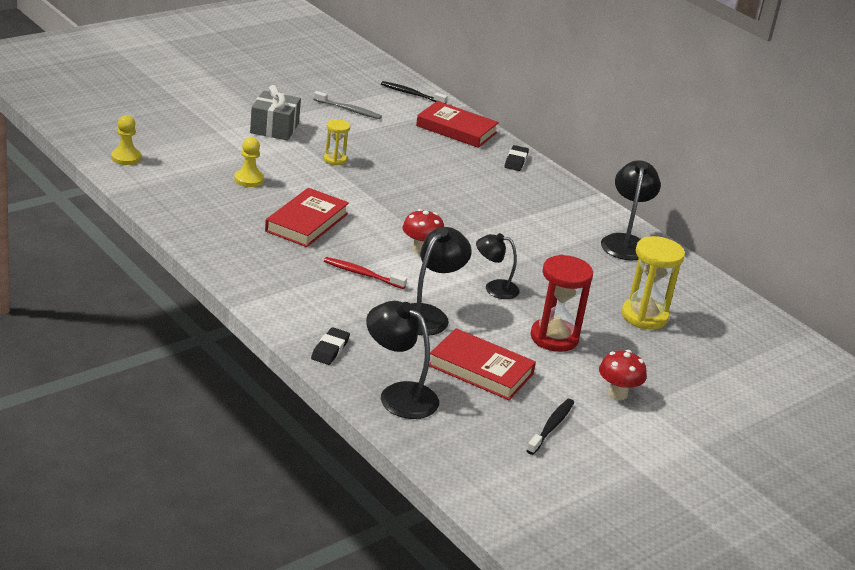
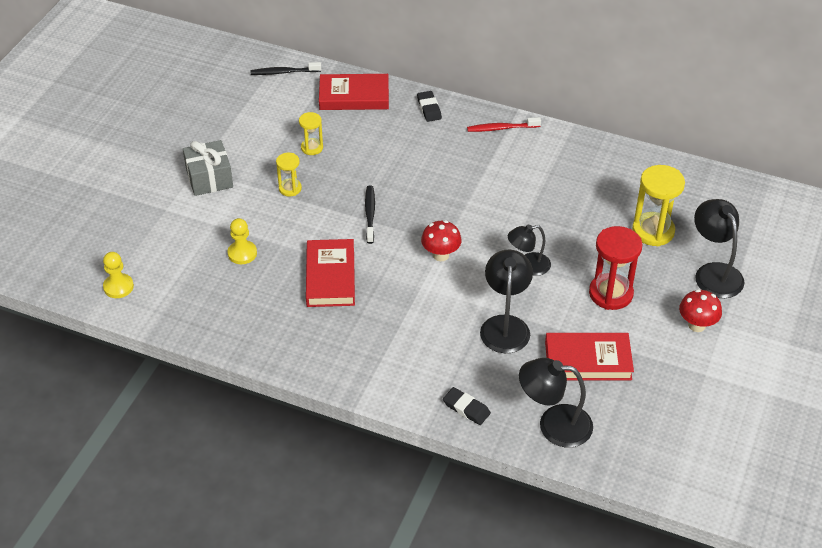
camera: 25 degrees left, 15 degrees up
(330, 349) = (466, 408): black eraser -> black eraser turned 45 degrees counterclockwise
(348, 110) = (250, 121): grey toothbrush -> none
(362, 274) = (421, 310): red toothbrush -> red toothbrush (501, 128)
(382, 144) = (312, 148): none -> yellow hourglass
(551, 426) = (680, 388): black toothbrush -> black toothbrush (370, 214)
(625, 242) = (579, 156): black lamp -> black lamp (714, 273)

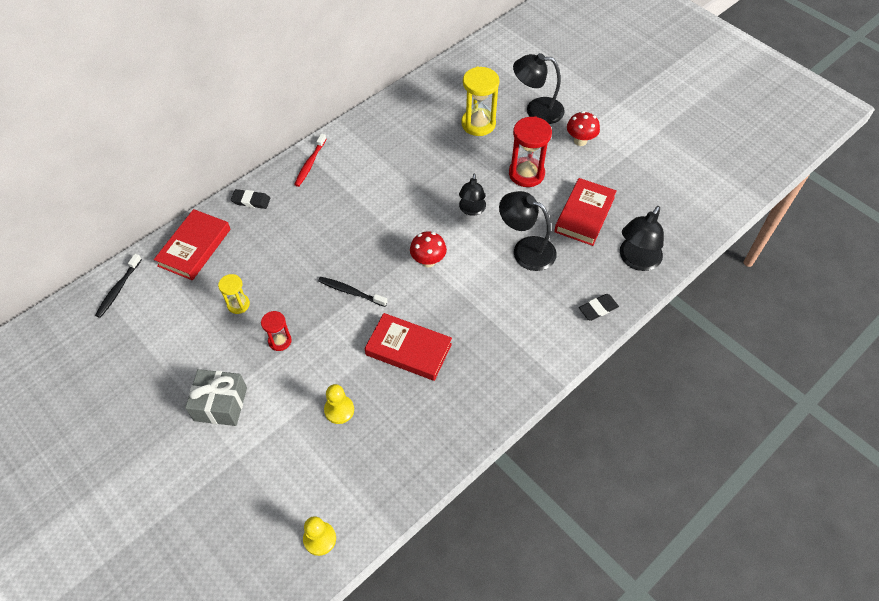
camera: 65 degrees left, 10 degrees up
(290, 188) = (280, 341): yellow hourglass -> red hourglass

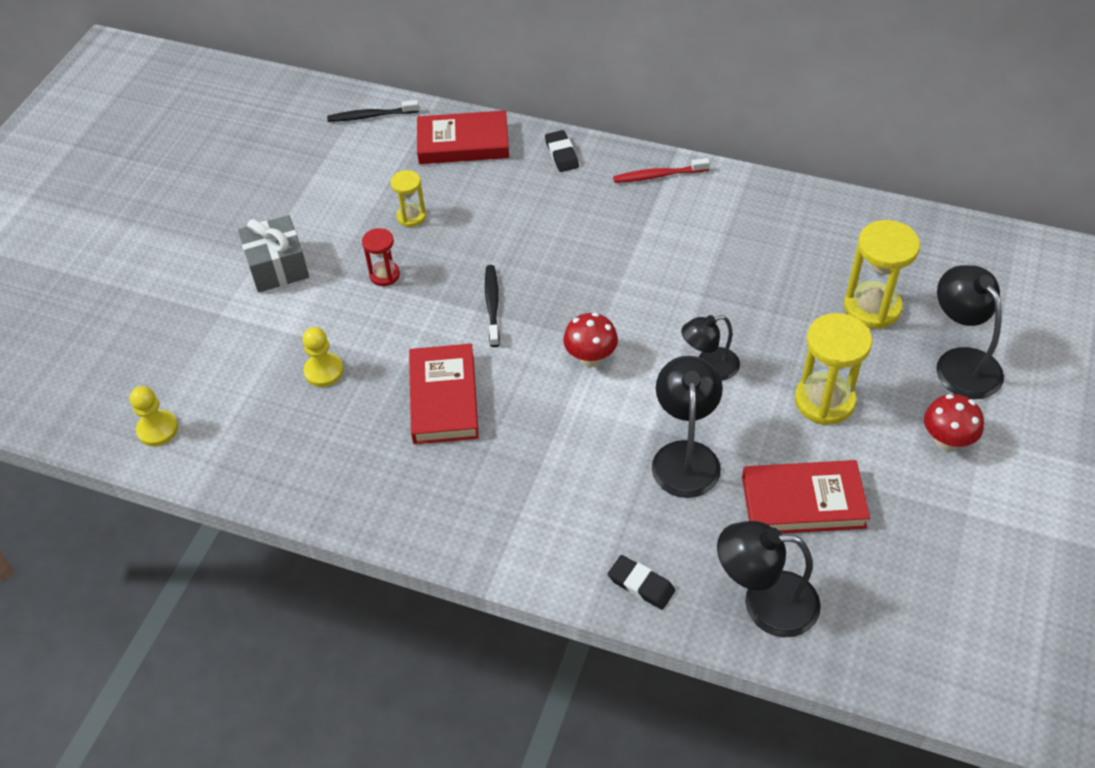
camera: 65 degrees right, 5 degrees down
(526, 174) = (824, 401): red hourglass -> yellow hourglass

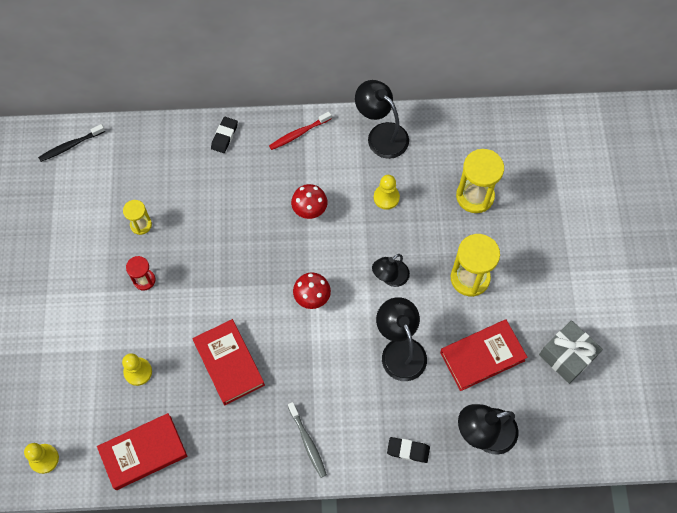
camera: 25 degrees left, 15 degrees up
(277, 267) = (64, 299): grey gift -> grey gift (567, 356)
(463, 143) = (150, 149): red book -> red book (143, 452)
(492, 305) = (229, 279): black toothbrush -> none
(503, 526) = (308, 442): none -> grey toothbrush
(561, 154) = (224, 136): black eraser -> black eraser turned 60 degrees clockwise
(744, 275) = (386, 197): none -> yellow pawn
(946, 441) = (551, 281): red mushroom -> red mushroom (309, 210)
(960, 362) = (541, 220): black lamp -> black lamp (381, 134)

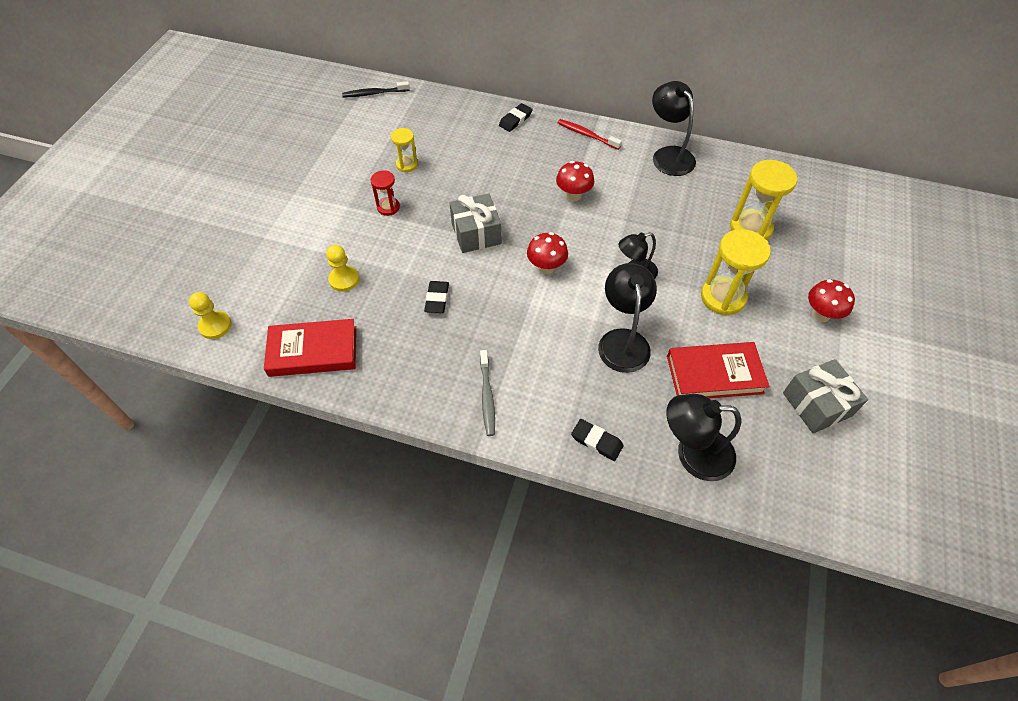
camera: 20 degrees right, 10 degrees down
(229, 363) = (437, 299): red book -> black eraser
(237, 282) = (476, 233): none -> grey gift
(298, 134) = (586, 135): red toothbrush -> red toothbrush turned 45 degrees clockwise
(386, 197) = (655, 205): yellow pawn -> none
(552, 268) = (821, 314): none -> red mushroom

